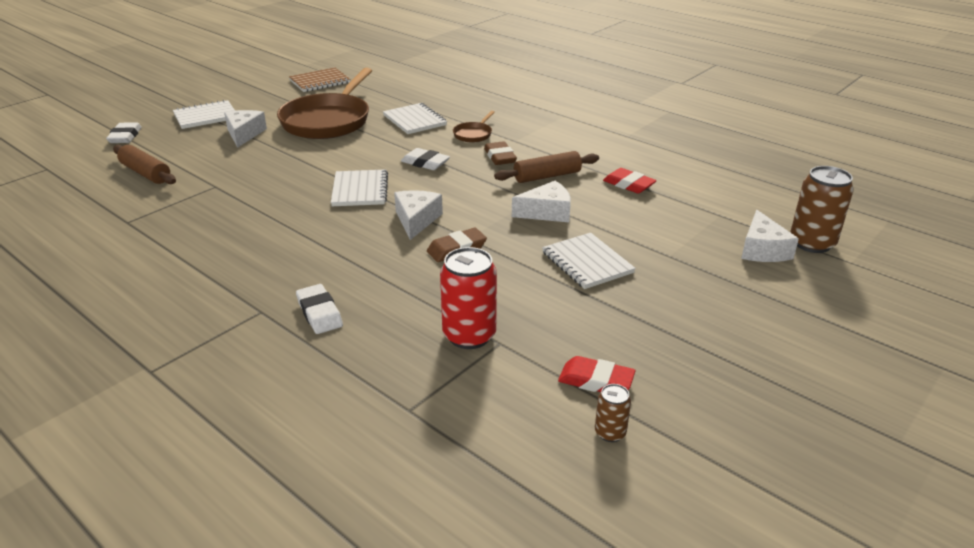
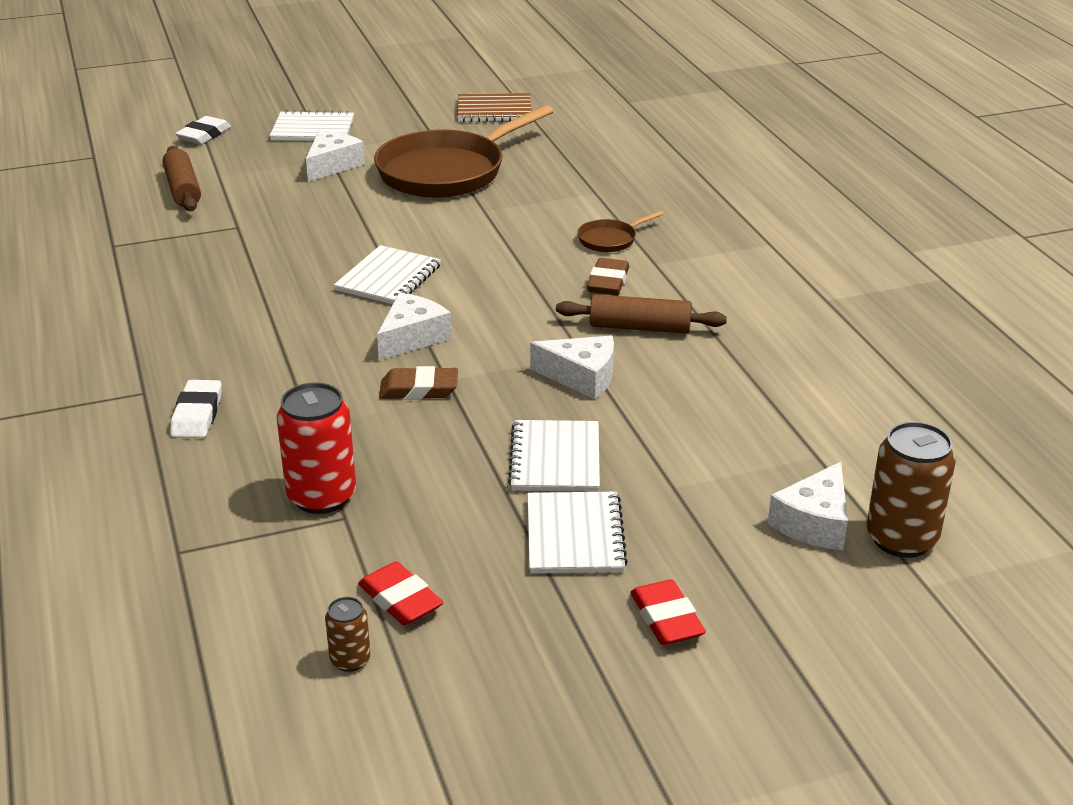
camera: 30 degrees right, 0 degrees up
(415, 120) = (555, 198): white notebook -> white notebook (575, 535)
(425, 163) = (503, 264): white eraser -> none
(628, 185) = (738, 372): red eraser -> red eraser (666, 619)

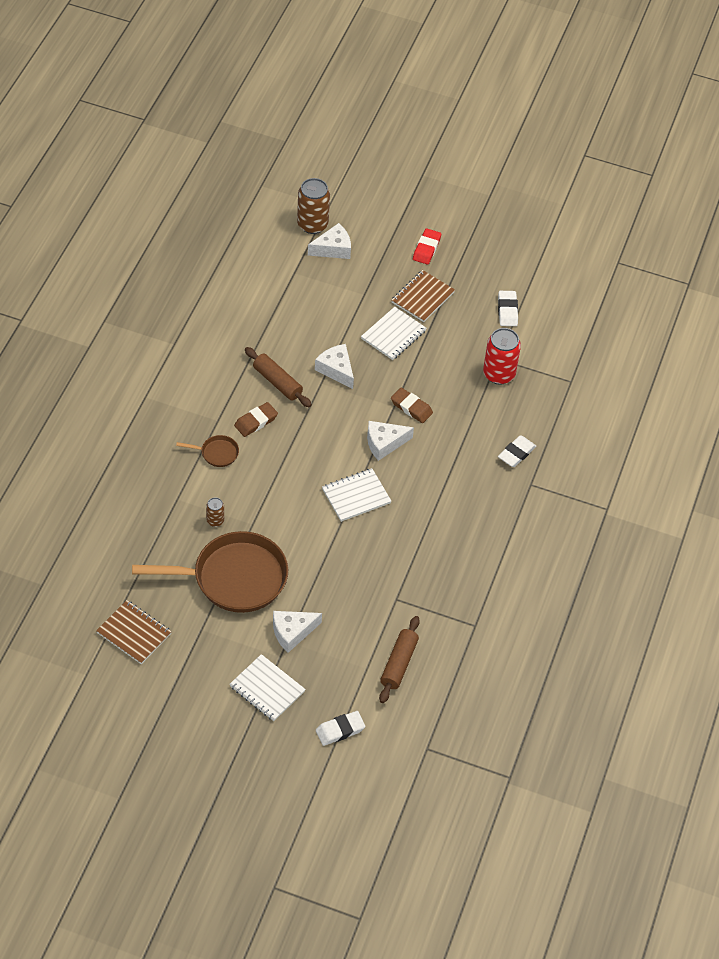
camera: 145 degrees left, 20 degrees up
(350, 660) = (542, 299): brown can -> brown can (215, 521)
(400, 600) = (507, 311): red eraser -> white eraser
(575, 535) = (422, 297): white notebook -> brown notebook

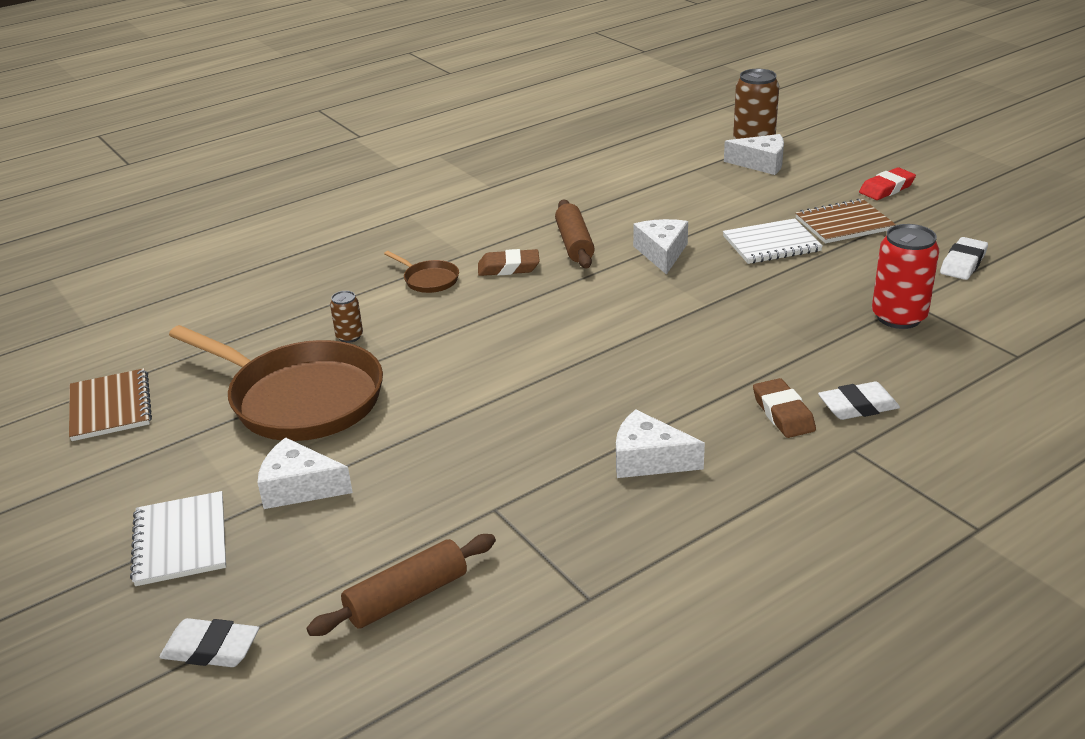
camera: 40 degrees right, 20 degrees down
(356, 496) = (560, 373): white notebook -> none
(384, 443) = (657, 335): white cheese -> white cheese (648, 460)
(411, 407) = (732, 312): brown eraser -> brown eraser (783, 413)

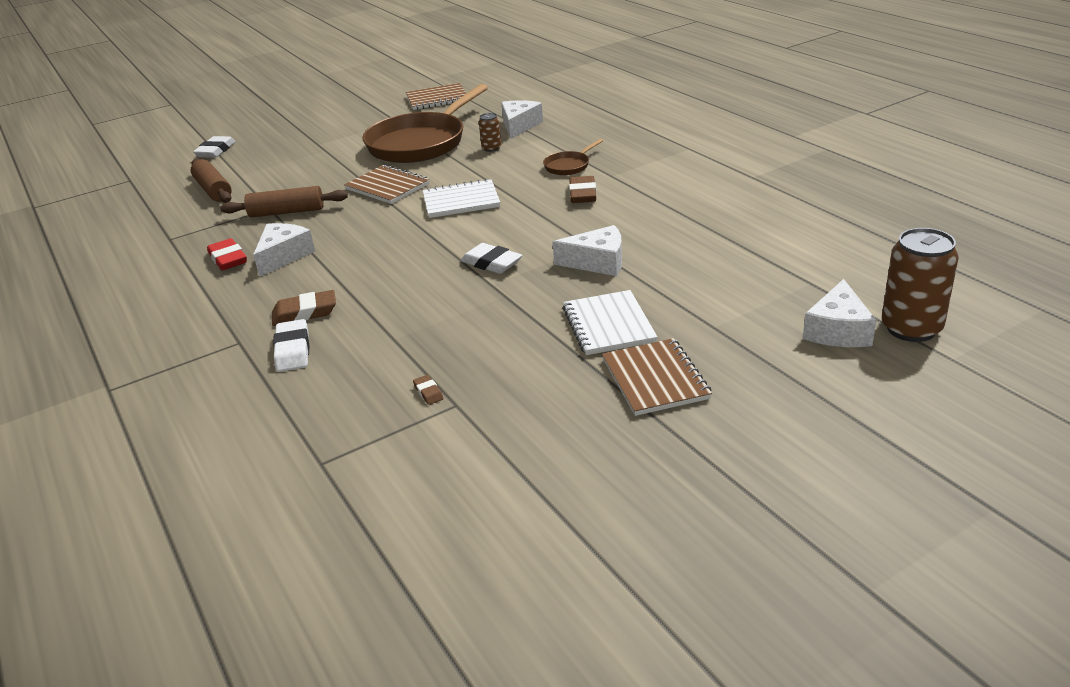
camera: 95 degrees right, 0 degrees up
(180, 541) = (302, 133): white notebook -> white notebook (461, 201)
(299, 487) = (328, 154): white cheese -> white cheese (519, 126)
(449, 406) = (387, 186): none -> brown notebook
(574, 244) = (624, 220): brown rolling pin -> brown rolling pin (287, 212)
(886, 188) = (765, 427): red eraser -> red eraser (228, 259)
(898, 317) = (428, 392): red can -> brown eraser
(963, 263) = (535, 461): white eraser -> white eraser (491, 263)

